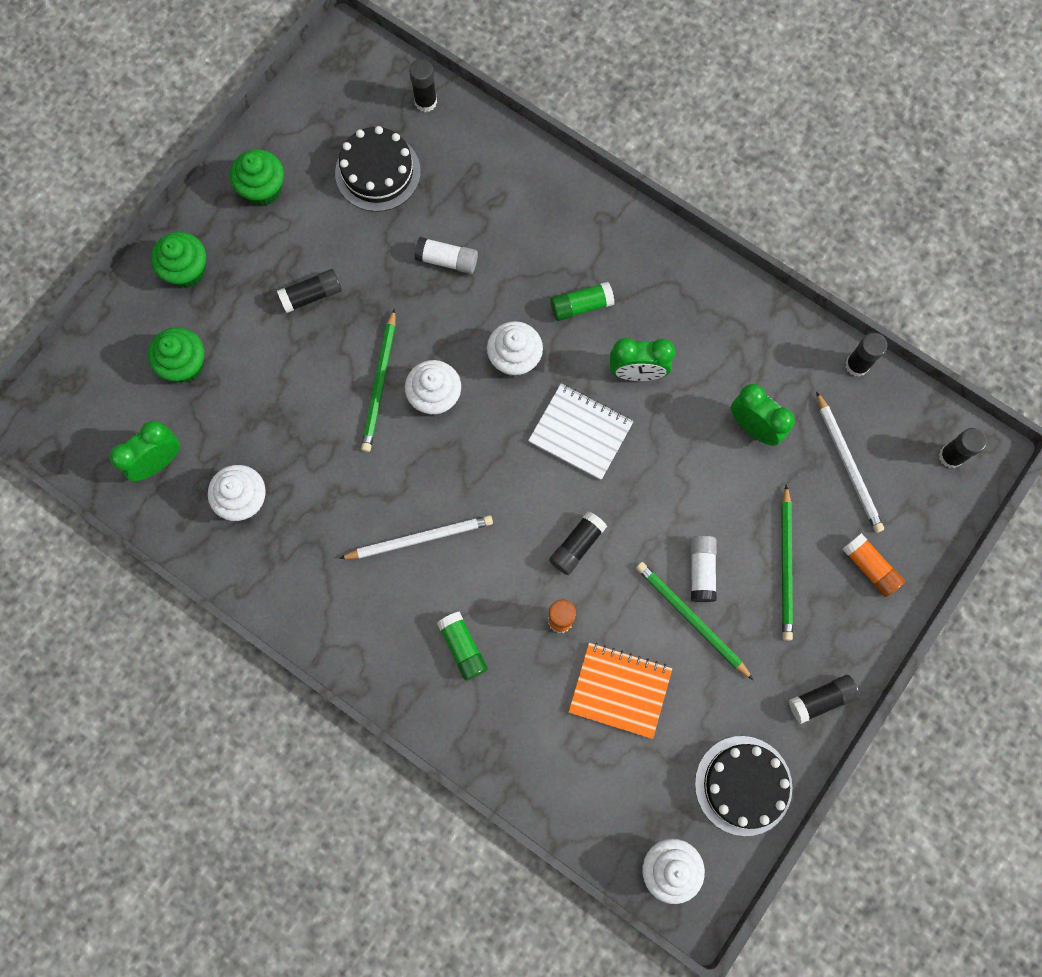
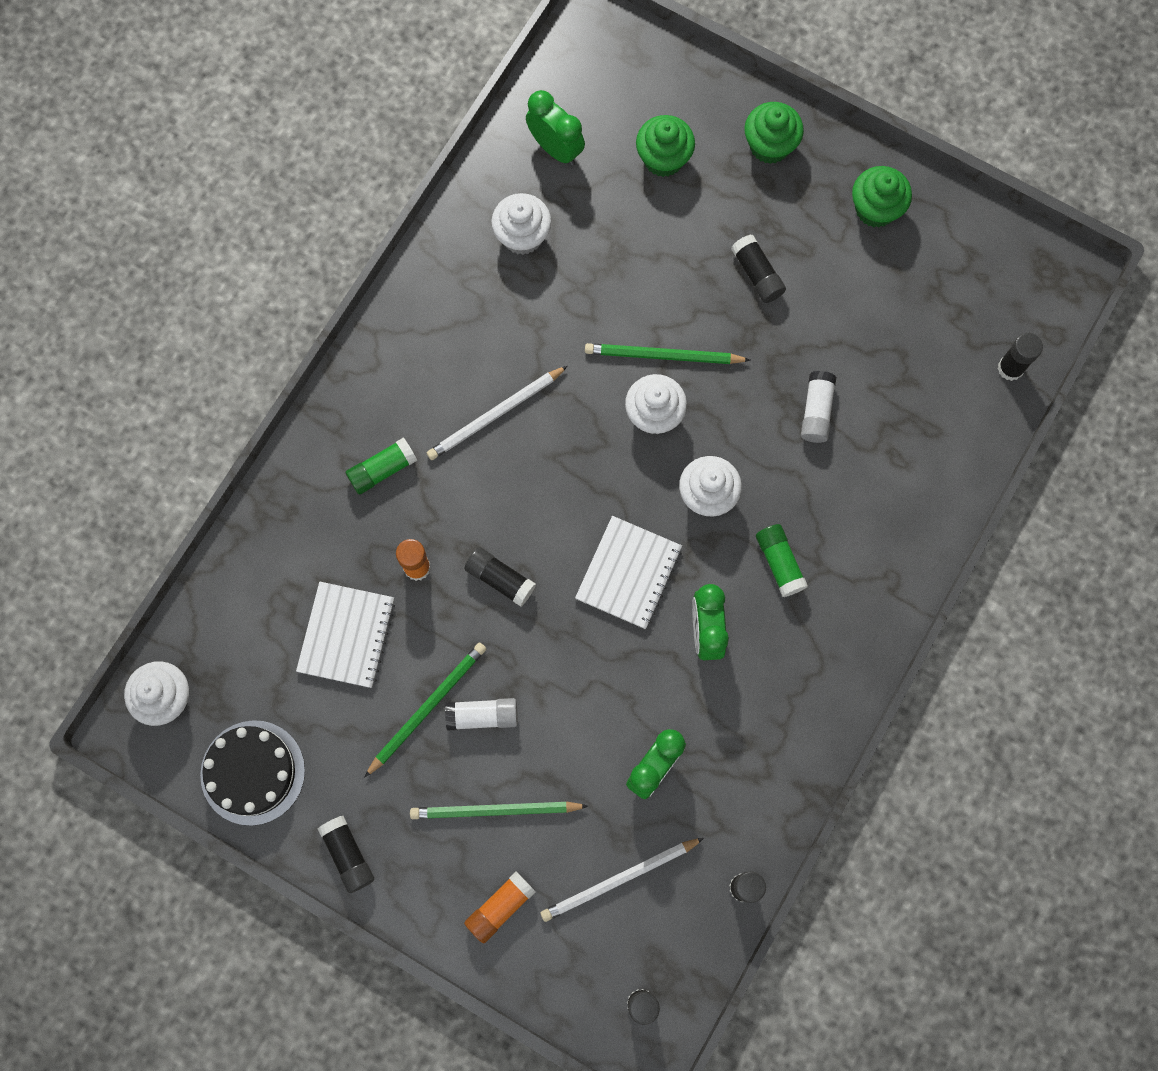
camera: 85 degrees right, 0 degrees up
(378, 172) = (914, 326): black cake -> none
(420, 538) = (495, 415): white pencil -> white pencil turned 75 degrees clockwise
(620, 690) = (346, 635): orange notebook -> white notebook

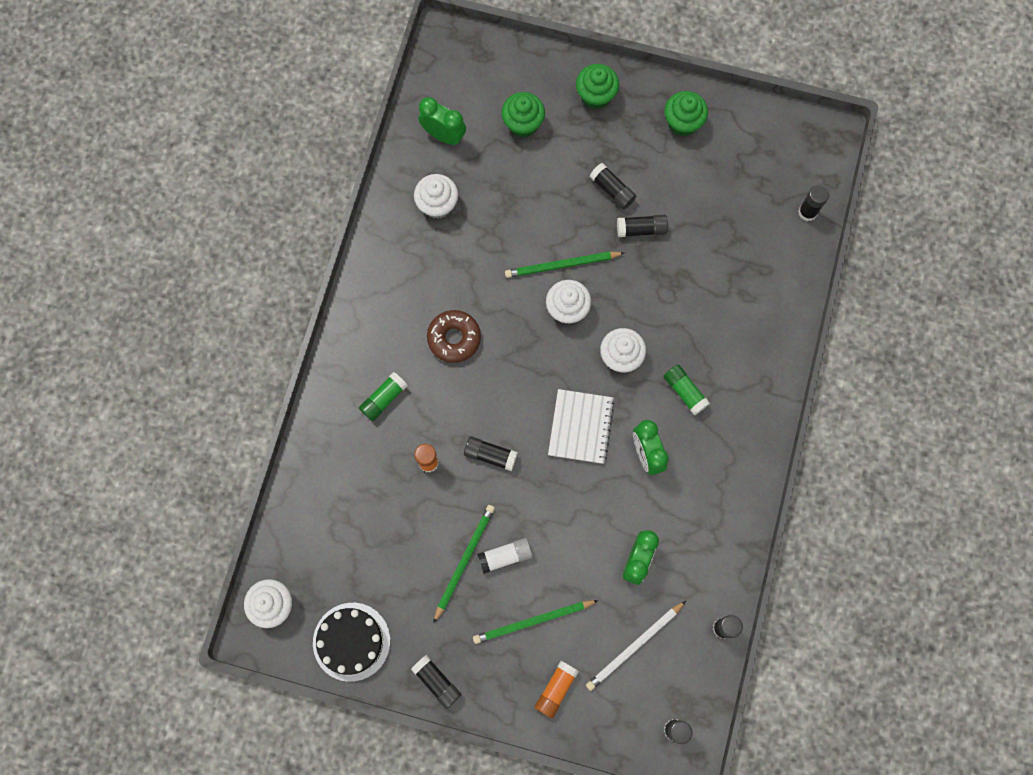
camera: 15 degrees left, 0 degrees up
(346, 635) = (391, 525): white notebook -> none
(495, 415) = (454, 338): white pencil -> brown donut
(781, 335) = (641, 229): none -> black glue stick
(816, 411) = (680, 277): white glue stick -> none

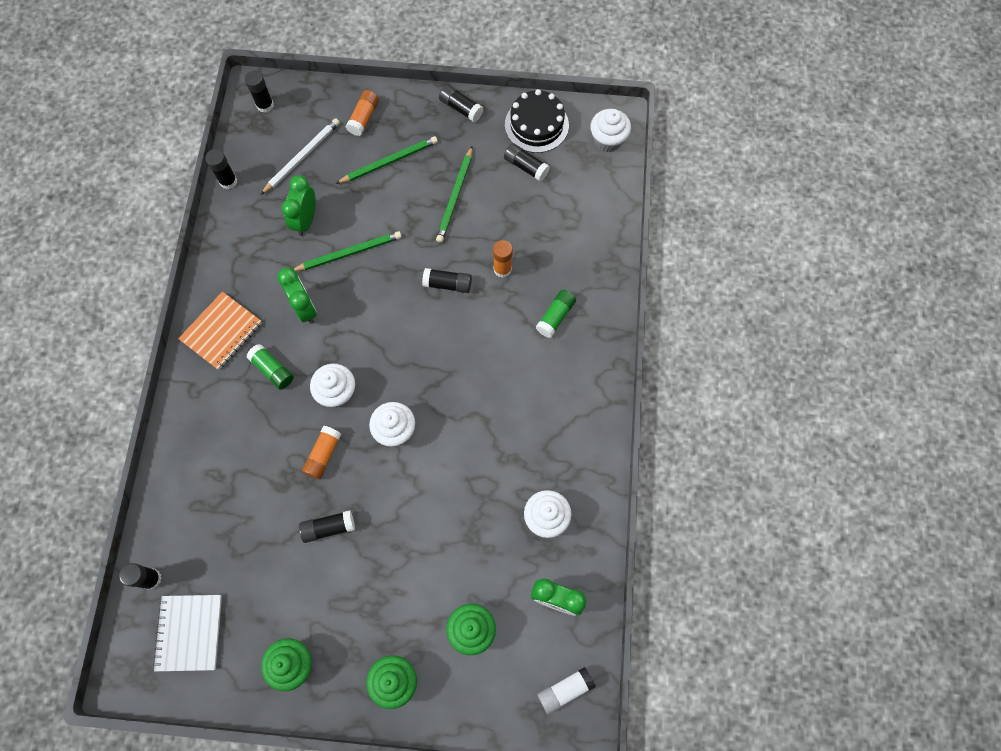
camera: 170 degrees right, 5 degrees down
(454, 338) = (501, 383): brown donut -> none
(505, 556) = (420, 205): white glue stick -> white glue stick (565, 690)
(562, 265) = (406, 474): green pencil -> green pencil (349, 253)
(580, 427) = (368, 322): white notebook -> white notebook (189, 632)
(612, 190) = (364, 567): black glue stick -> black glue stick (526, 167)
(640, 297) = (323, 455): none -> orange glue stick
(736, 443) = (221, 331): none -> orange notebook

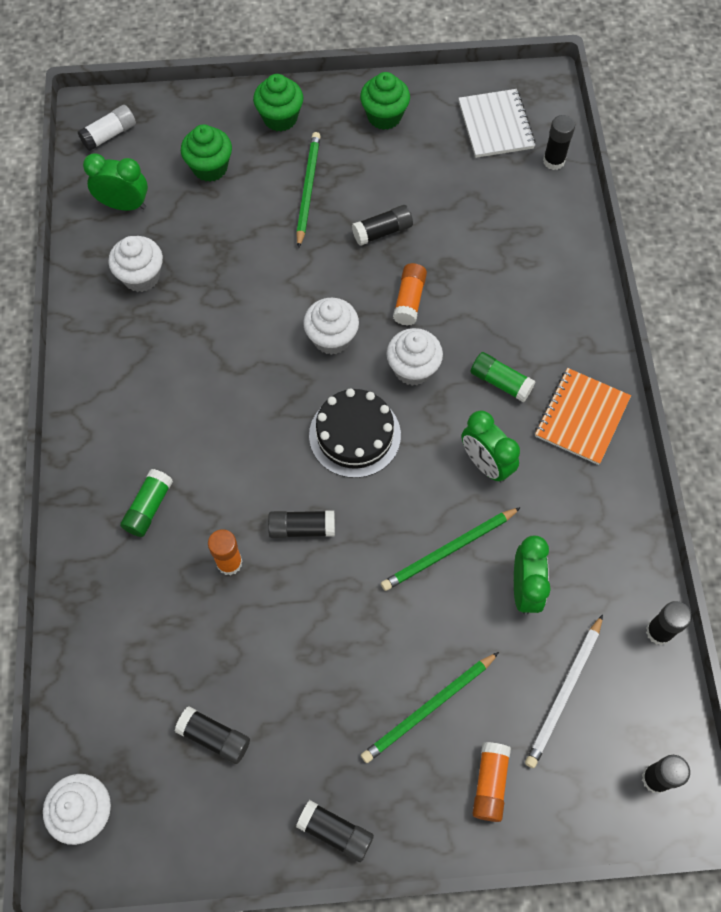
camera: 170 degrees right, 5 degrees down
(455, 197) = (315, 665): green pencil -> green pencil (308, 189)
(536, 125) = (205, 821): black cake -> black cake (355, 435)

